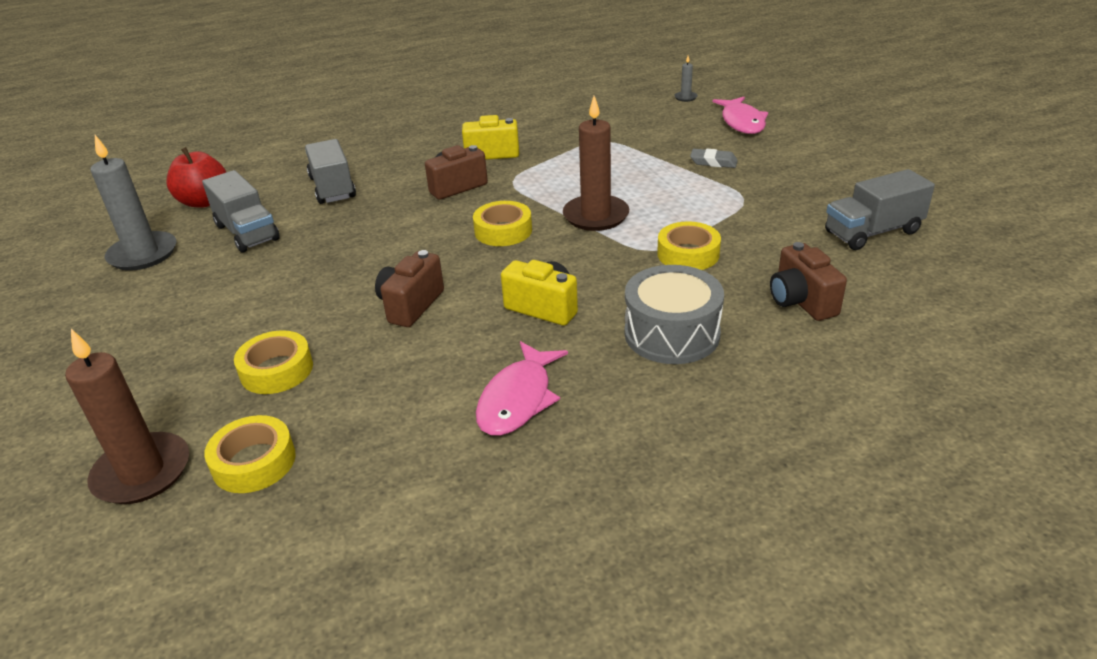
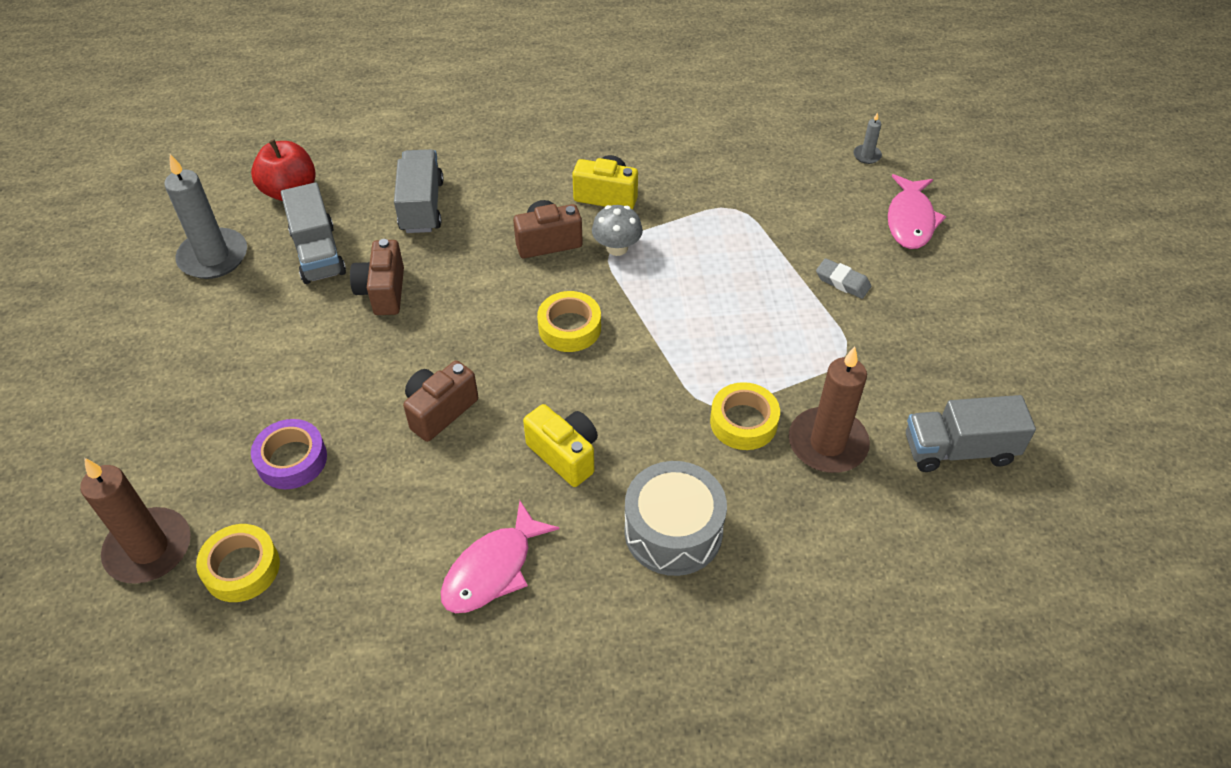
camera: 15 degrees right, 15 degrees up
(276, 370) = (292, 460): yellow tape -> purple tape
(517, 179) = (617, 248): none -> grey mushroom
(596, 216) = (674, 333): brown candle -> brown candle (827, 443)
(801, 301) = (825, 529): brown camera -> brown camera (383, 292)

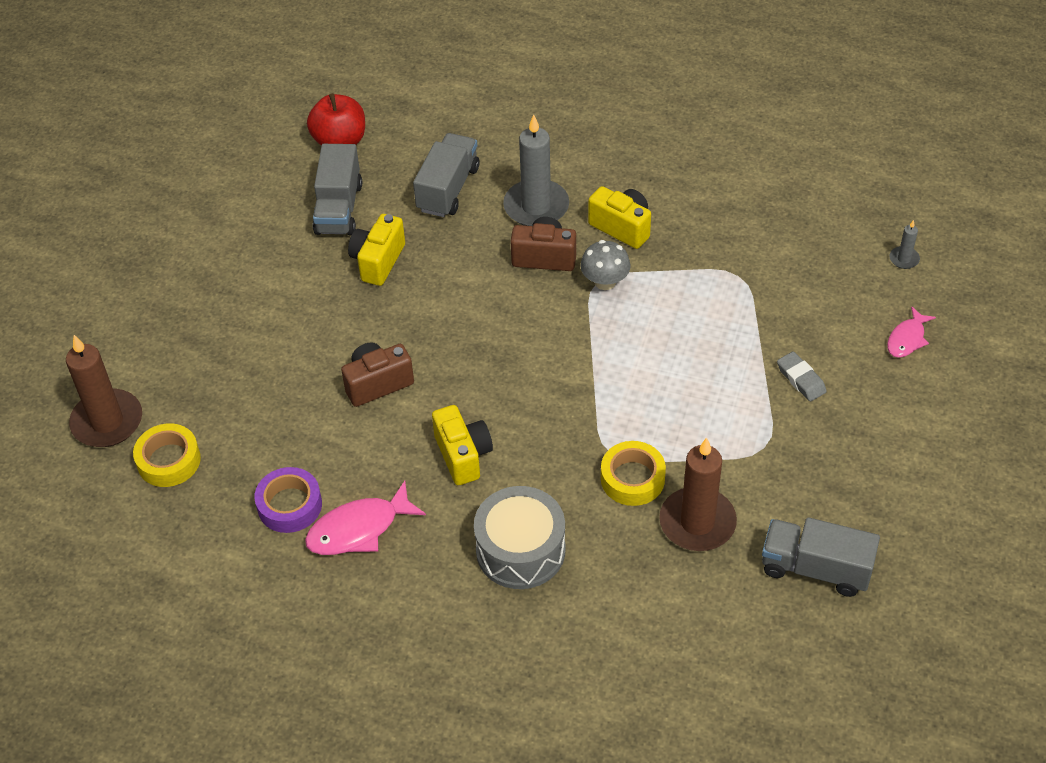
camera: 25 degrees right, 0 degrees up
(213, 257) = (251, 186): grey candle -> grey candle (536, 206)
(292, 460) = (241, 386): purple tape -> purple tape (289, 505)
(383, 292) = (378, 261): brown camera -> yellow camera
(569, 327) = (523, 344): yellow tape -> none
(910, 220) = (907, 339): pink fish -> pink fish, size x0.62

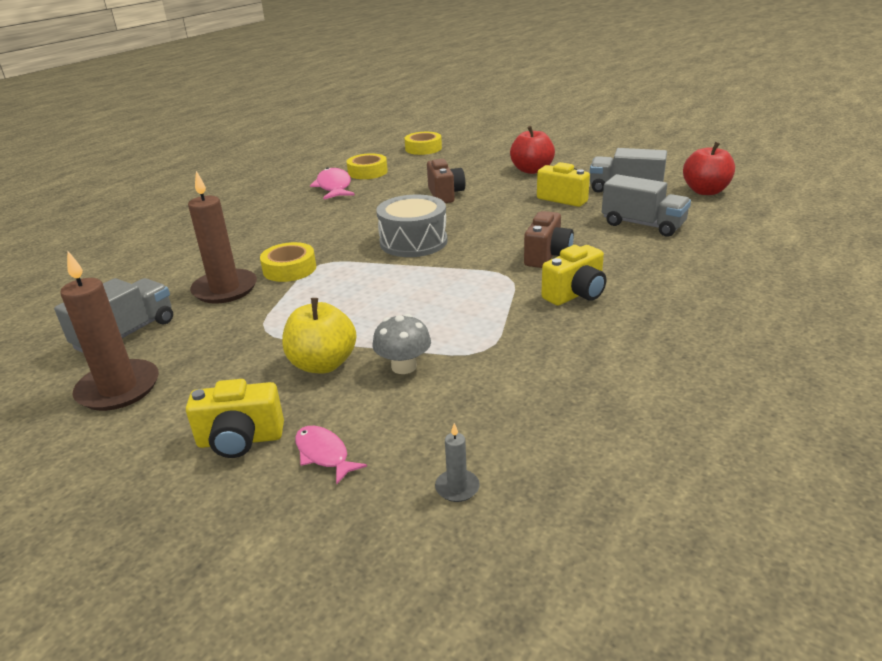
camera: 105 degrees right, 20 degrees down
(107, 421) = (461, 137): brown candle -> brown candle (118, 388)
(273, 306) = (532, 170): none -> red apple
(289, 505) = (367, 172): purple tape -> yellow tape
(463, 455) = (363, 215): yellow camera -> yellow camera (240, 440)
(520, 550) = (271, 227): grey drum -> grey drum (413, 242)
(536, 206) = (614, 257): grey candle -> none
(605, 281) = (506, 279): grey mushroom -> grey mushroom (404, 366)
(801, 379) = (323, 364): grey eraser -> yellow apple

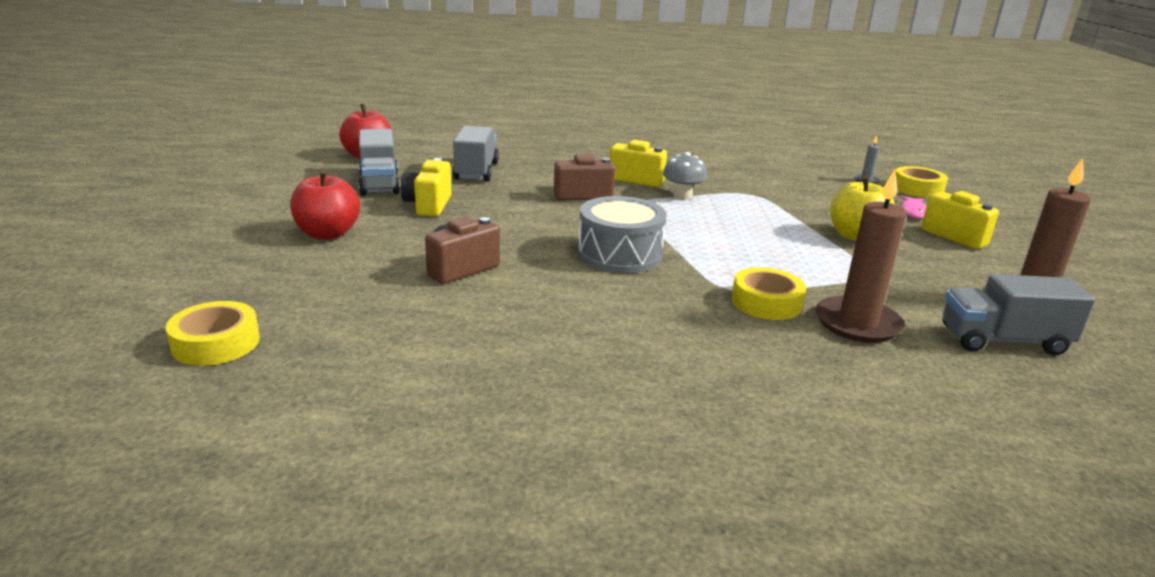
camera: 125 degrees left, 5 degrees down
(334, 187) = (486, 371): pink fish -> none
(367, 172) = (388, 361): yellow tape -> yellow tape (917, 189)
(404, 366) = (809, 211): grey mushroom -> grey mushroom (682, 195)

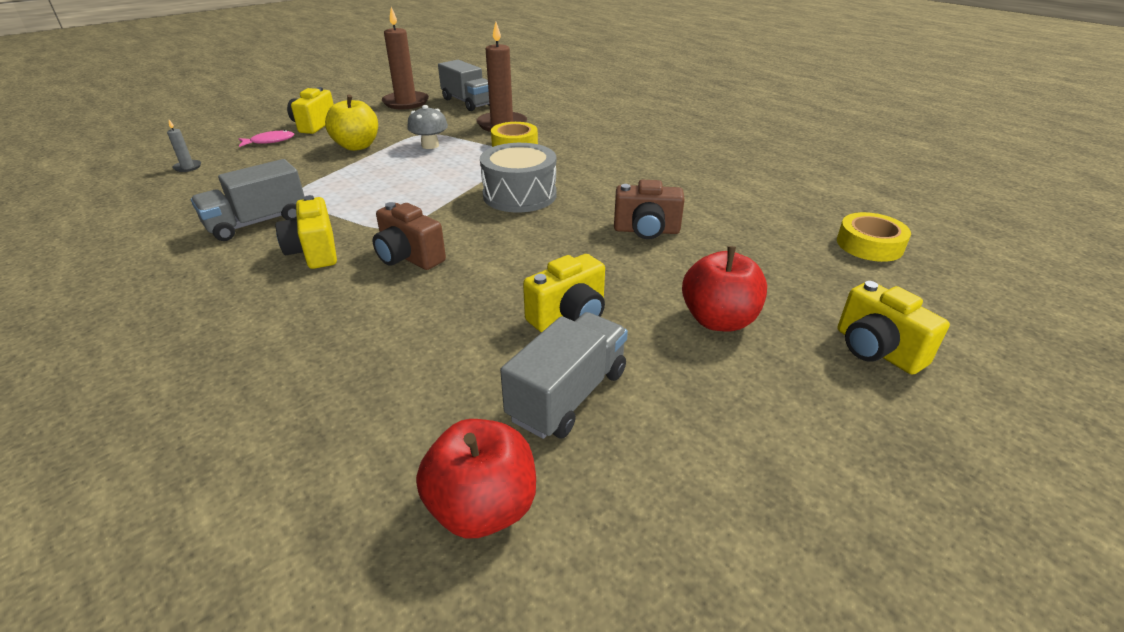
camera: 130 degrees left, 10 degrees up
(196, 255) = (876, 350): none -> yellow camera
(476, 171) = (416, 357): grey truck -> grey truck (258, 222)
(682, 195) = (341, 217): grey mushroom -> grey mushroom (430, 145)
(917, 189) = (195, 149): yellow tape -> none

